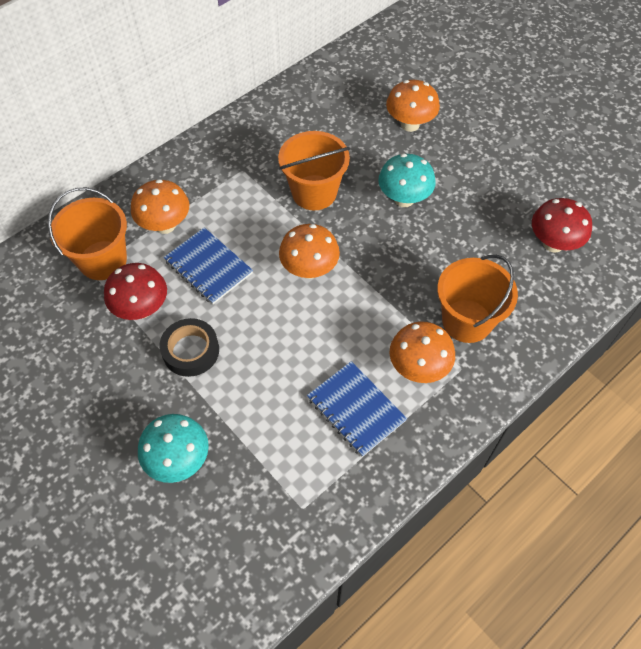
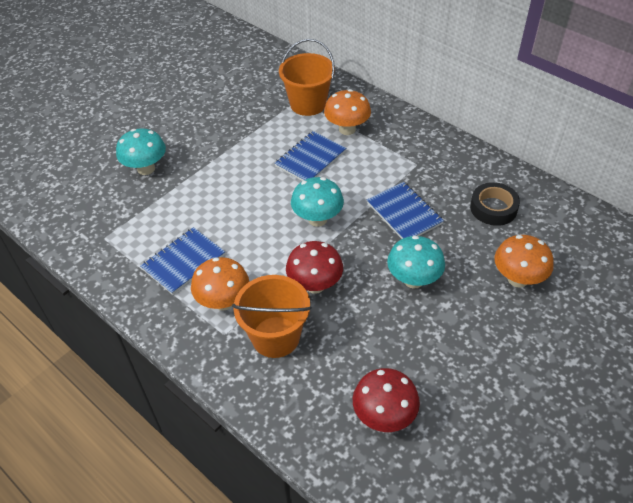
camera: 85 degrees right, 10 degrees down
(142, 309) = (267, 130): red mushroom -> red mushroom (315, 285)
(191, 351) = (233, 161): black tape -> black tape (493, 208)
(309, 269) = (317, 219): orange mushroom -> turquoise mushroom
(314, 192) = (404, 213): orange bucket -> blue notebook

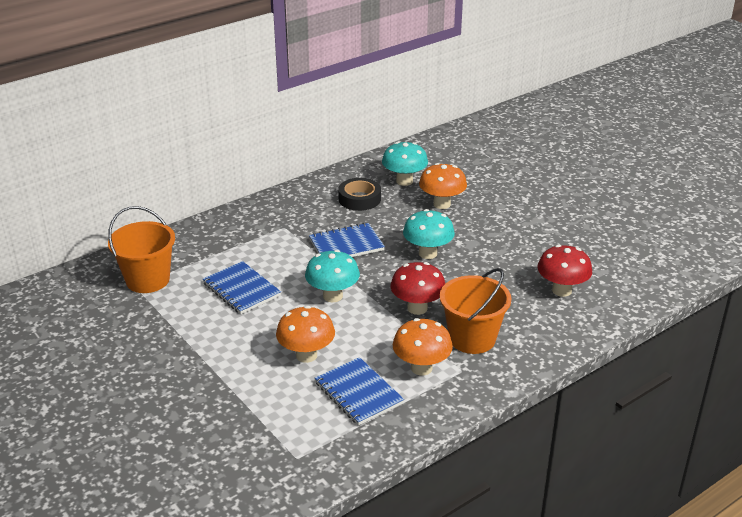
camera: 80 degrees left, 15 degrees down
(146, 169) = (189, 417): turquoise mushroom -> turquoise mushroom (404, 181)
(347, 129) = (208, 260): orange mushroom -> orange mushroom (306, 355)

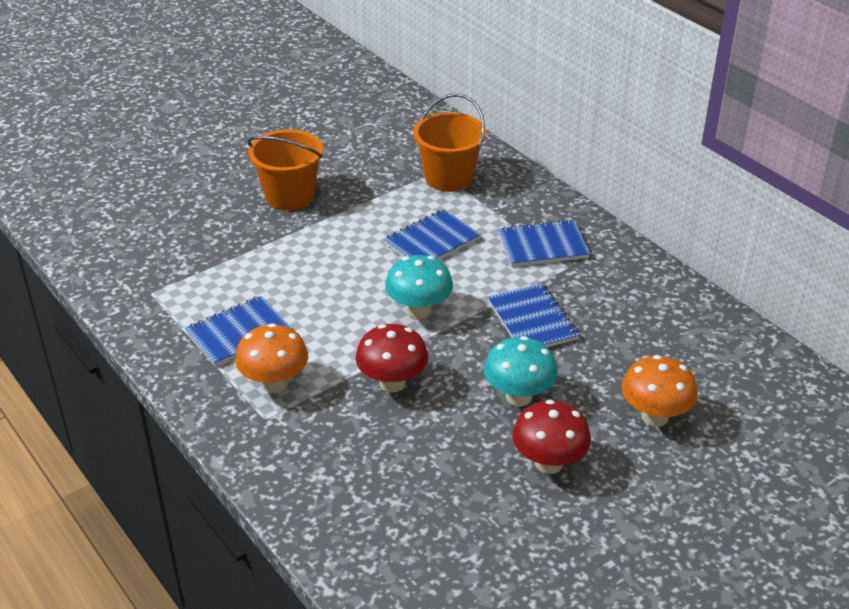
camera: 90 degrees right, 5 degrees up
(256, 237) = (543, 246): none -> blue notebook
(306, 355) = (308, 294): orange mushroom -> none
(359, 199) = (651, 331): black tape -> none
(404, 181) = (714, 377): turquoise mushroom -> none
(472, 338) = (326, 431): orange bucket -> orange bucket (289, 196)
(561, 290) = (432, 537): red mushroom -> red mushroom (549, 463)

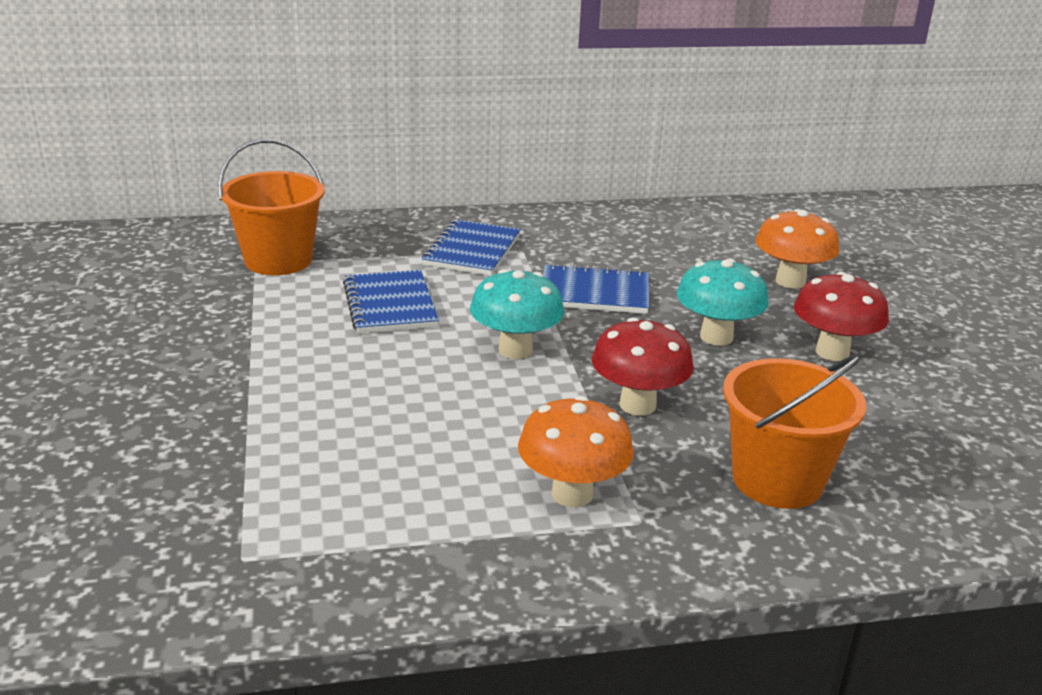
camera: 65 degrees left, 10 degrees down
(239, 333) = (433, 496): blue notebook -> none
(289, 196) = (160, 370): orange bucket -> orange bucket (777, 480)

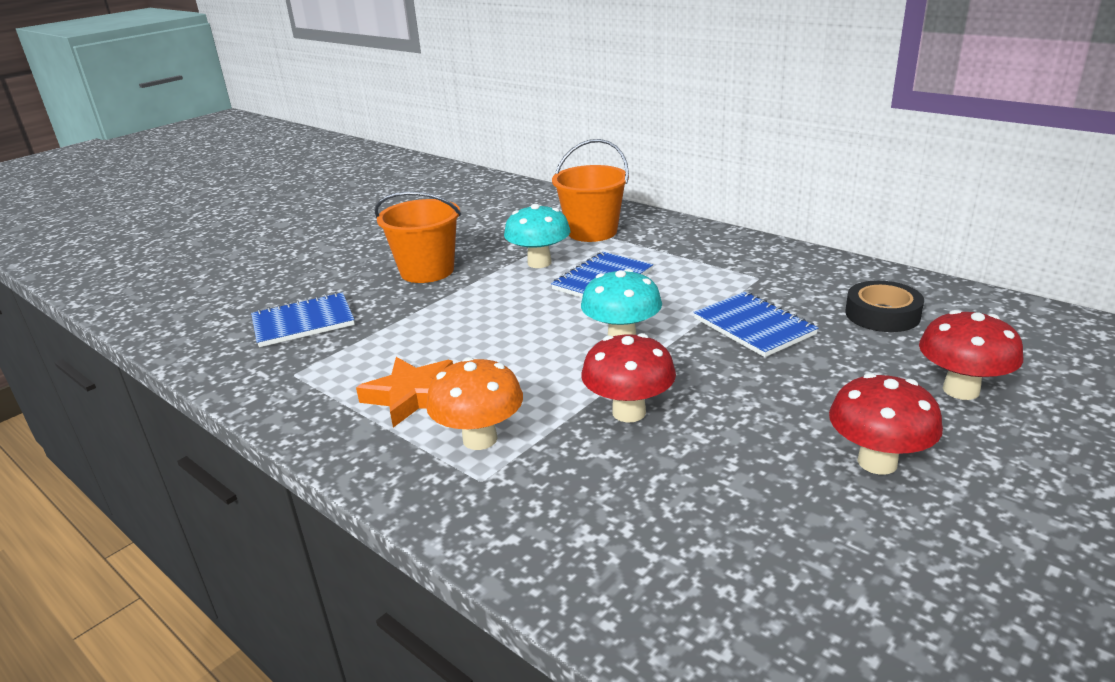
camera: 55 degrees right, 0 degrees up
(432, 499) = (412, 396): none -> orange star
(472, 251) = (721, 266): blue notebook -> blue notebook (303, 322)
(659, 246) = (882, 314): none -> black tape
(716, 337) = (789, 399): turquoise mushroom -> turquoise mushroom (539, 263)
(777, 480) = (620, 518): orange bucket -> orange bucket (427, 271)
(790, 281) = (961, 390): orange mushroom -> red mushroom

